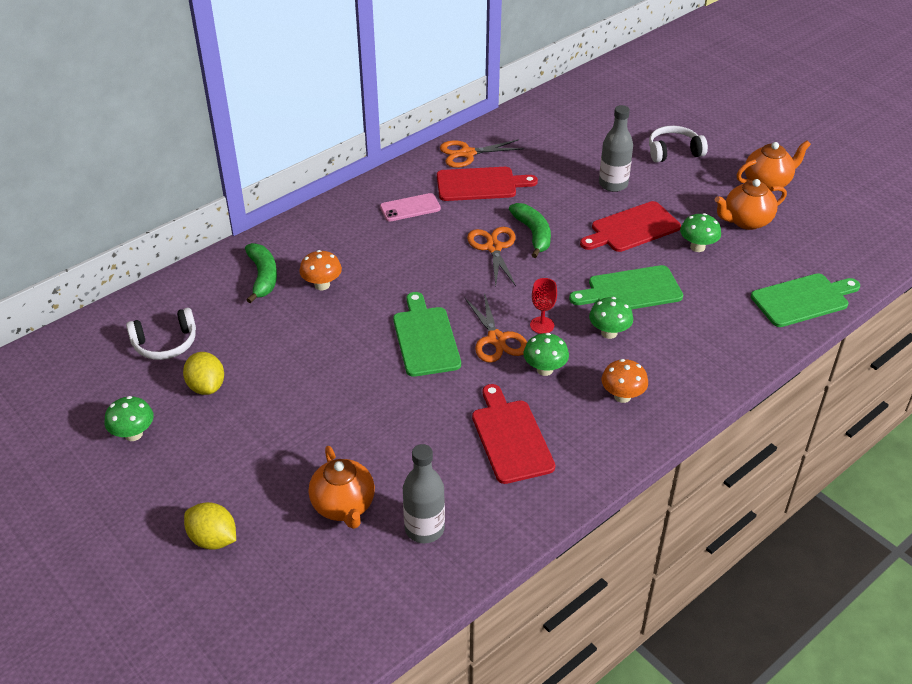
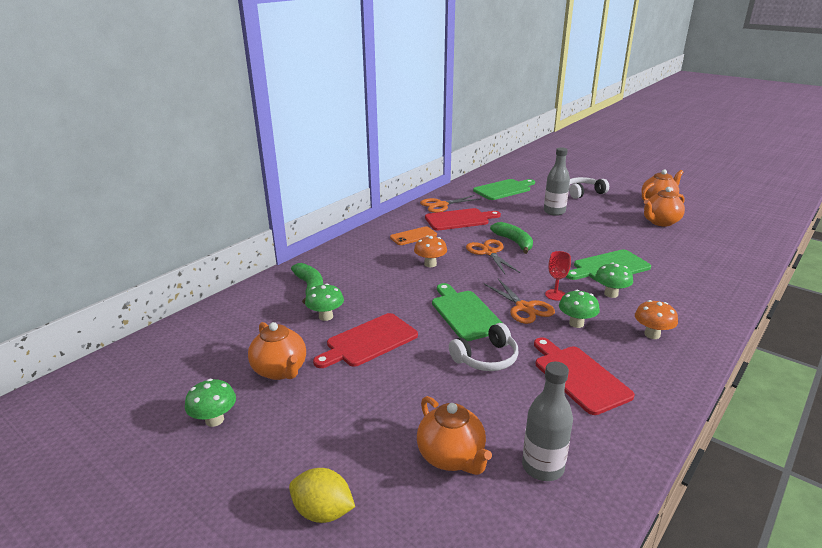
camera: 10 degrees left, 15 degrees down
(165, 343) = (234, 342): white headphones -> white headphones (486, 358)
(206, 386) = (280, 370): yellow lemon -> orange teapot
(322, 285) = (362, 288): orange mushroom -> orange mushroom (430, 264)
(410, 208) = (413, 236): pink phone -> orange phone
(632, 228) = (584, 233): red cutting board -> red cutting board (369, 341)
(697, 247) = (638, 238): green mushroom -> green mushroom (326, 316)
(803, 299) = (737, 260): green cutting board -> green cutting board (503, 189)

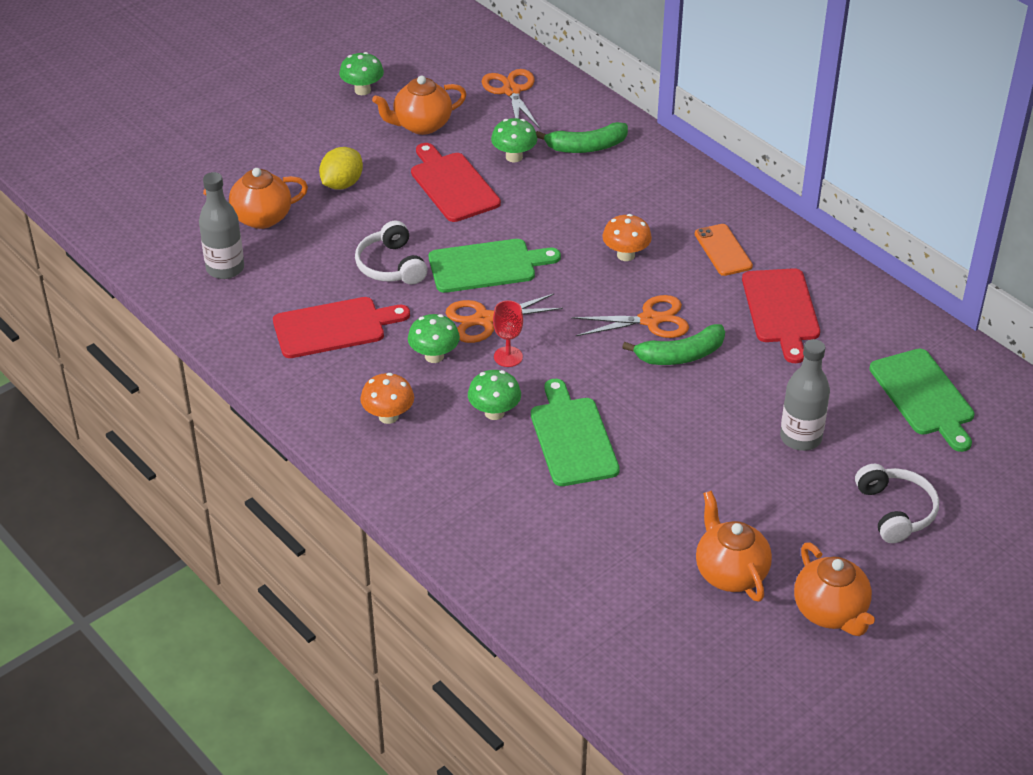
camera: 100 degrees right, 15 degrees up
(323, 512) = (234, 146): yellow lemon -> yellow lemon (342, 184)
(441, 205) = (849, 299): orange scissors -> orange scissors (511, 91)

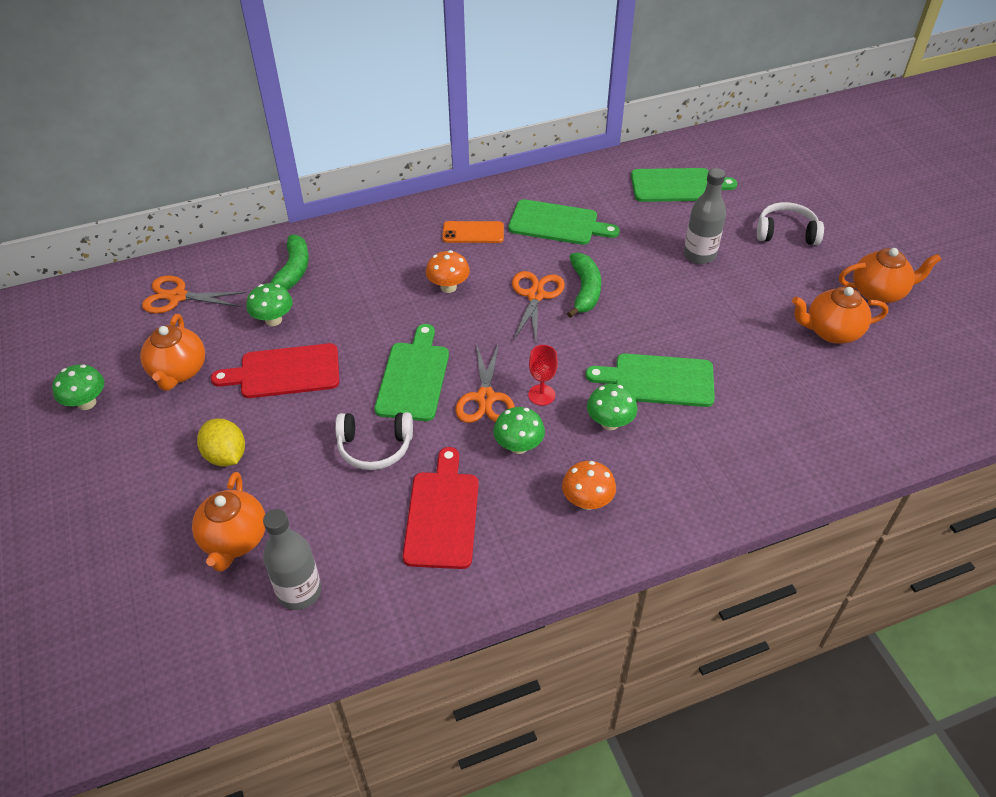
camera: 70 degrees left, 5 degrees up
(781, 310) = (557, 223): red cutting board -> green cutting board

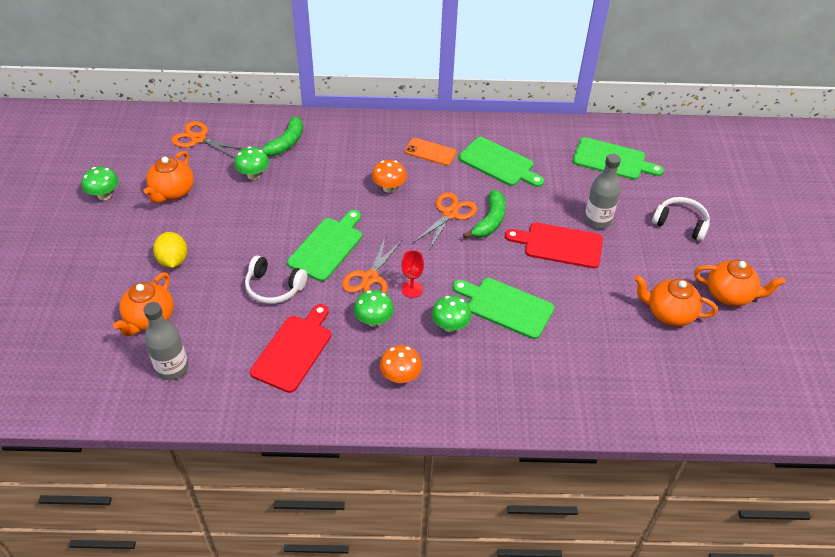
camera: 20 degrees right, 0 degrees up
(284, 372) = (241, 215): red cutting board -> red cutting board (559, 245)

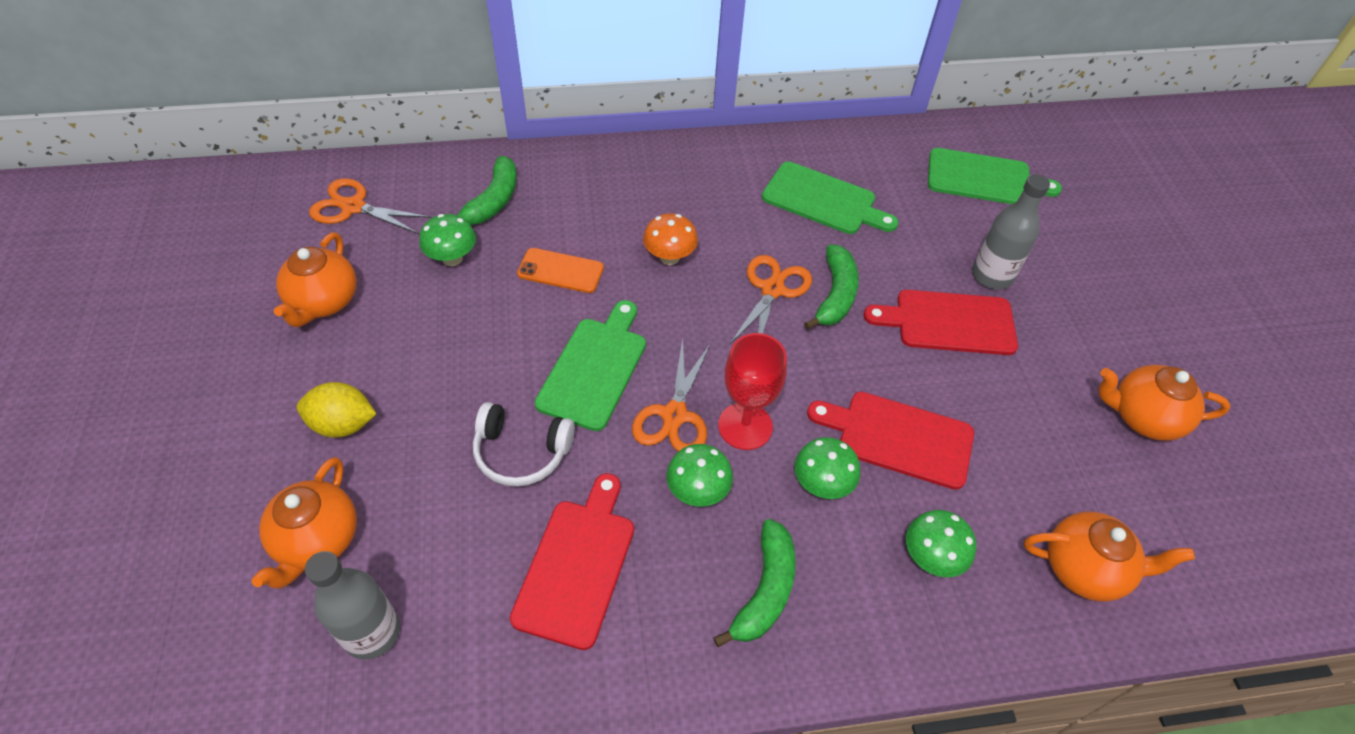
camera: 10 degrees left, 5 degrees up
(104, 195) = (209, 320): green mushroom -> green mushroom (931, 557)
(173, 260) = (343, 424): yellow lemon -> yellow lemon turned 60 degrees counterclockwise
(400, 376) = (764, 590): orange mushroom -> green banana
(412, 289) = (745, 426): red goblet -> red goblet, size x1.58
(430, 152) = (718, 192): orange phone -> orange phone (560, 271)
(506, 307) = (898, 438): green cutting board -> red cutting board
(680, 224) = (1111, 268): white headphones -> none
(729, 295) = (1218, 375): orange teapot -> orange teapot (1085, 569)

